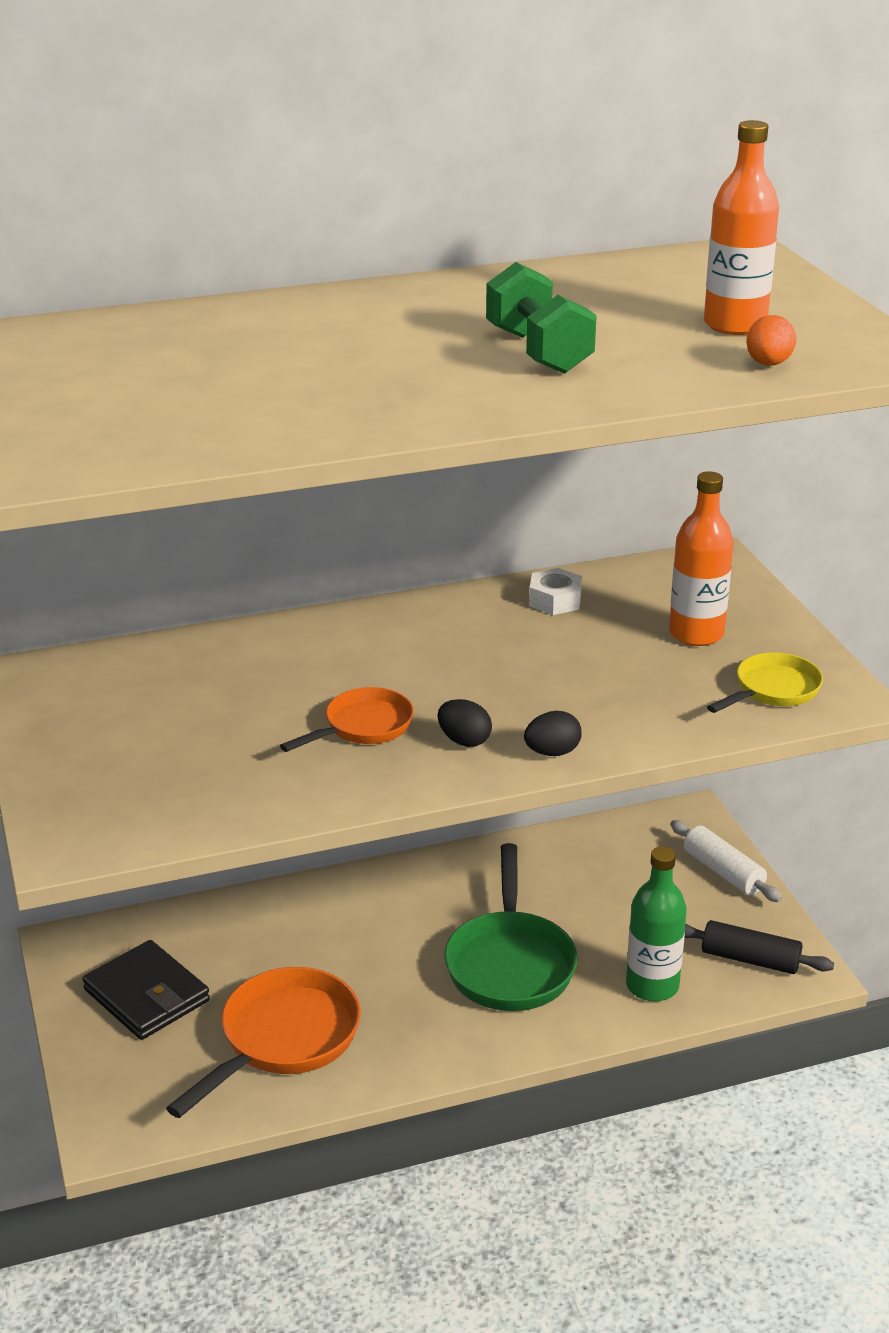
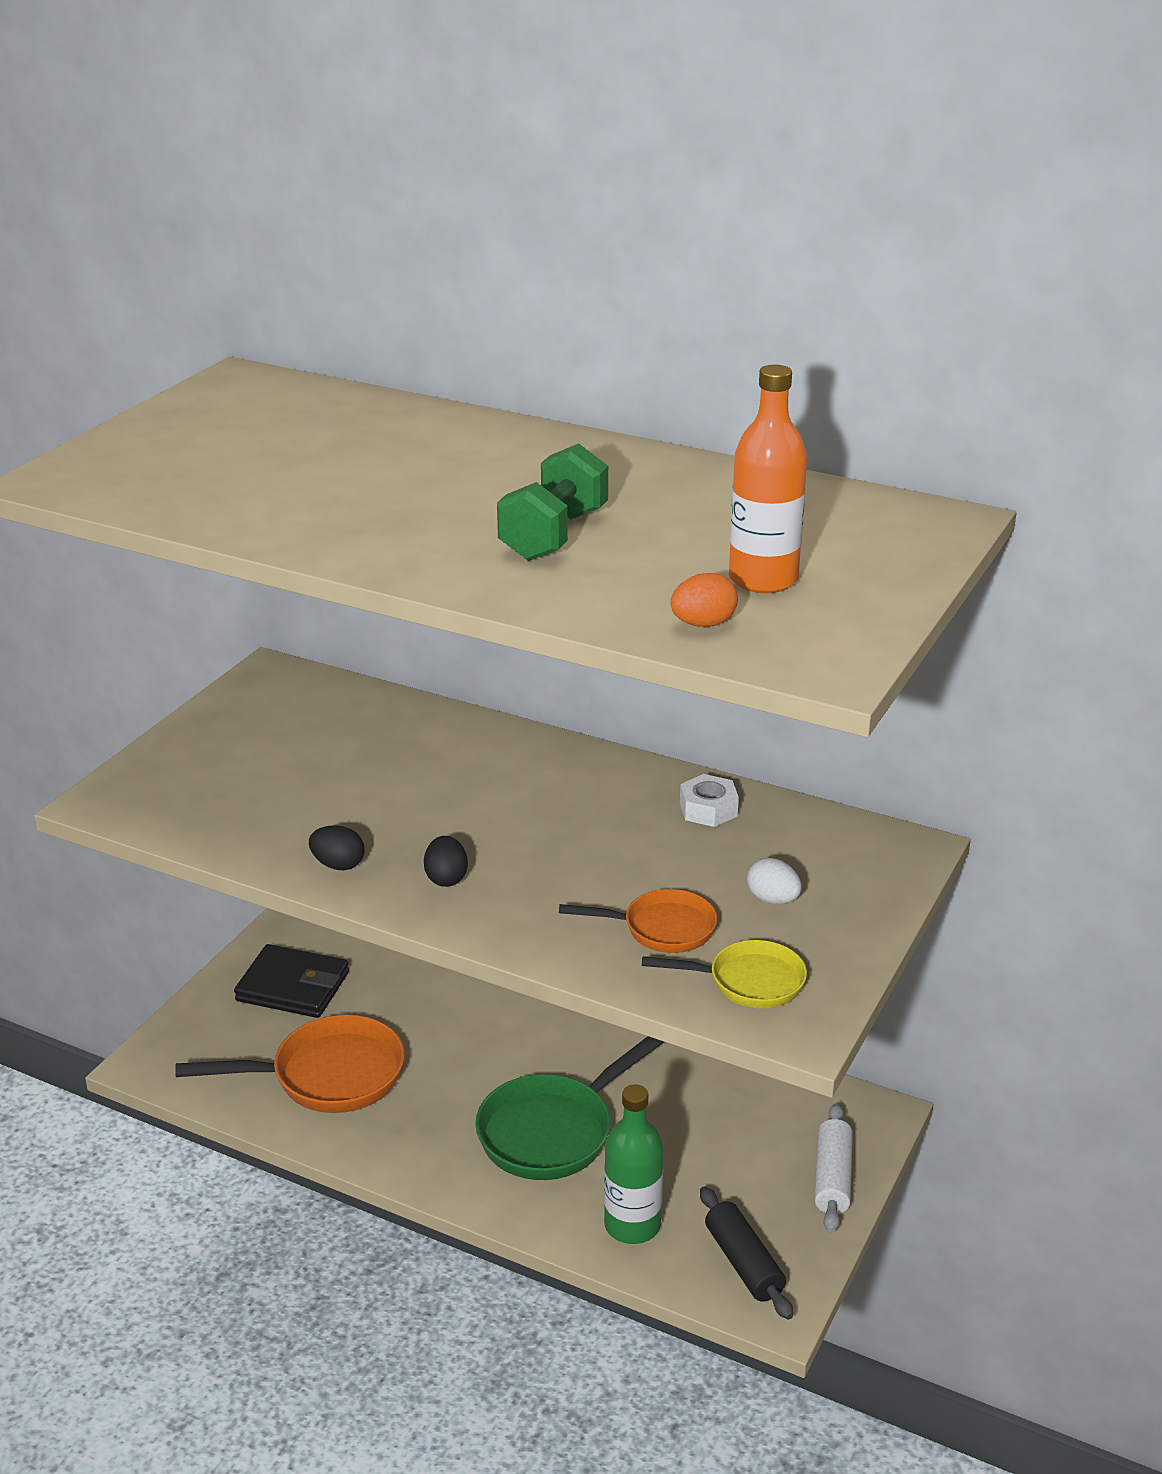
camera: 45 degrees right, 0 degrees up
(147, 995) = (293, 986): black wallet -> black wallet turned 75 degrees counterclockwise
(363, 727) = (399, 828): orange pan -> orange pan (662, 929)
(552, 752) = (489, 924): black egg -> black egg (338, 865)
(696, 634) = (773, 899): orange bottle -> white egg

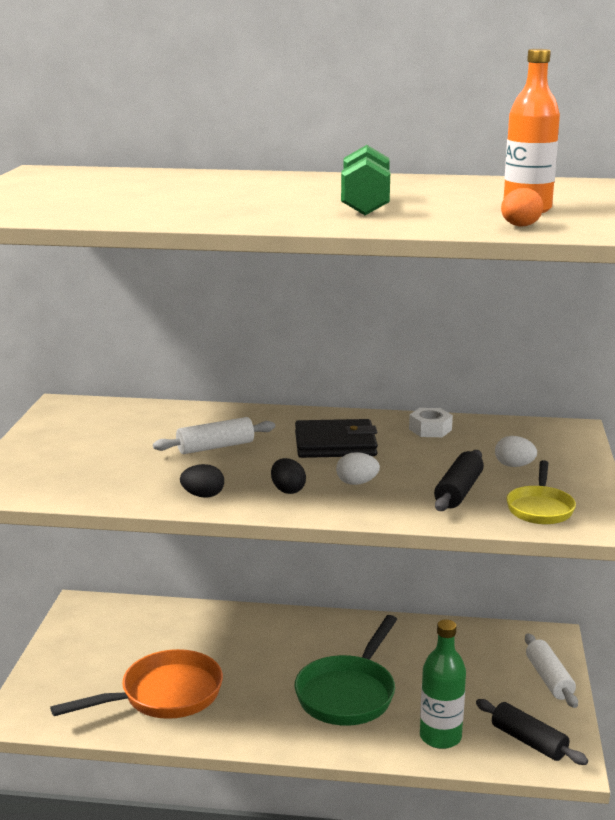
camera: 20 degrees left, 10 degrees down
(293, 986) = (103, 646): black wallet -> black wallet (335, 444)
(407, 784) = (215, 447): none -> white rolling pin
(541, 885) = (357, 483): none -> white egg
(662, 929) = (458, 491): orange pan -> black rolling pin
(748, 982) = (540, 508): yellow pan -> yellow pan turned 120 degrees clockwise

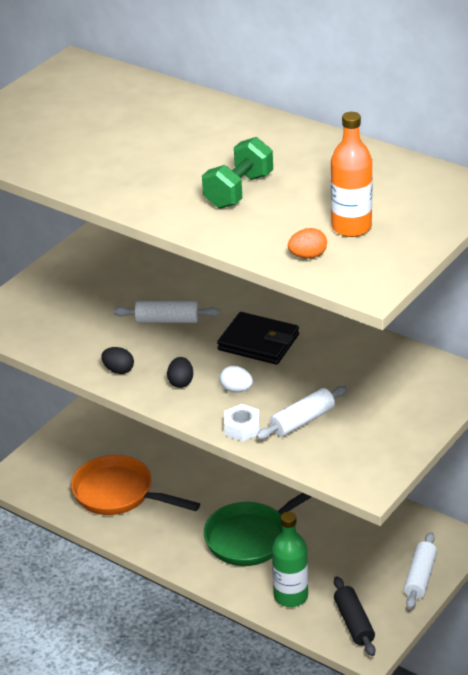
camera: 30 degrees right, 15 degrees up
(164, 695) = (119, 494): orange pan -> orange pan turned 150 degrees counterclockwise
(430, 429) = (348, 346): white nut -> white nut (242, 428)
(458, 491) = (302, 421): black rolling pin -> white rolling pin
(514, 466) = (373, 406): white egg -> none
(540, 508) = (346, 456): yellow pan -> none

